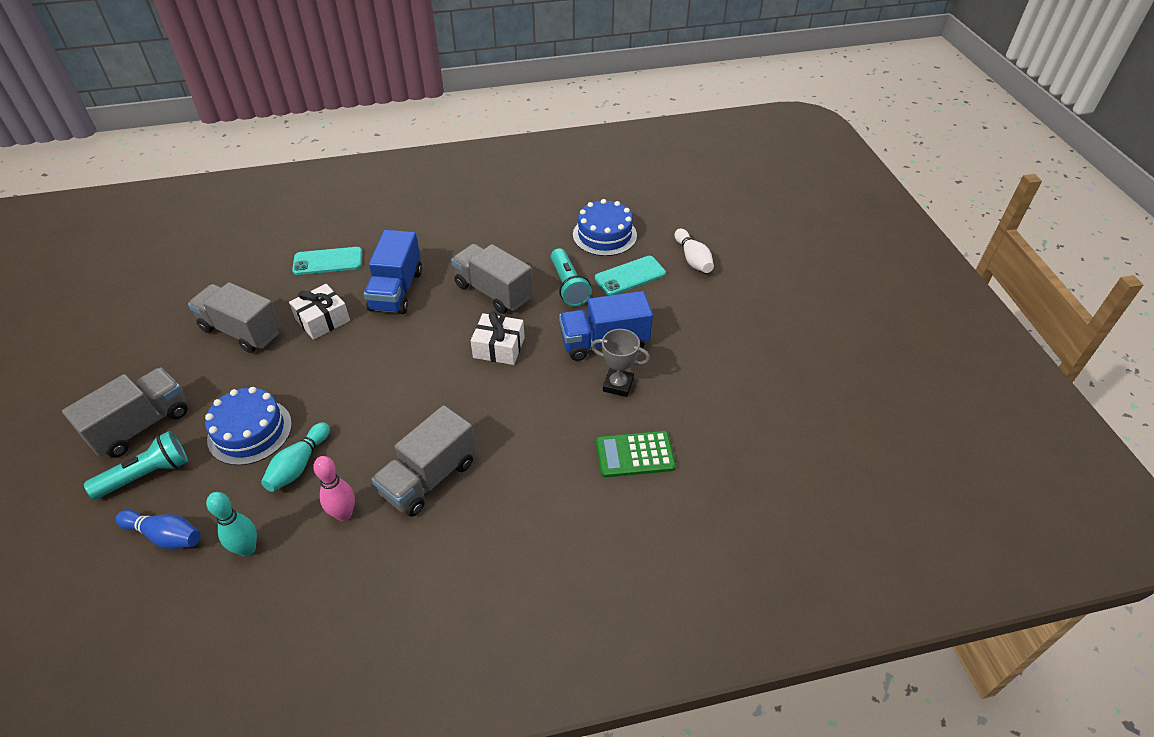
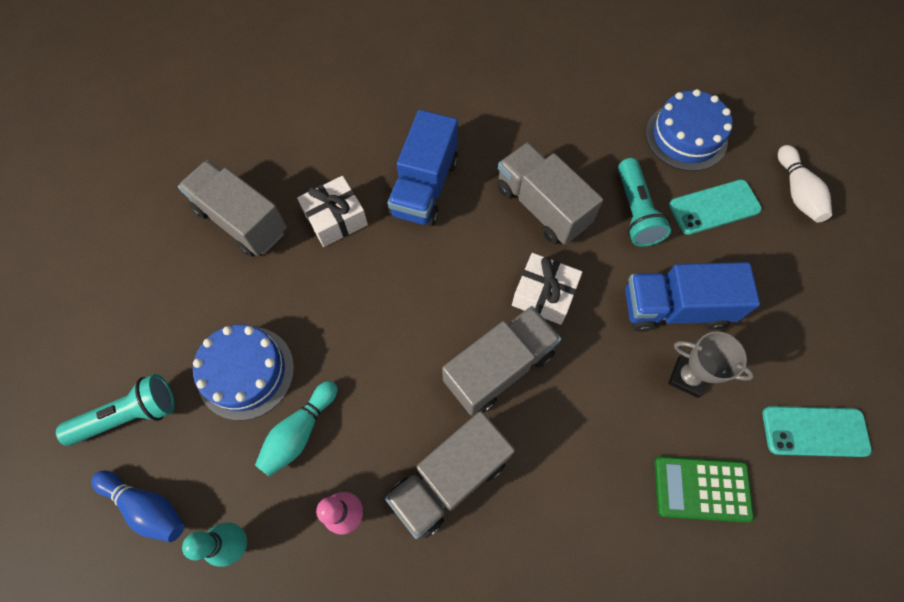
camera: 10 degrees right, 20 degrees up
(141, 426) = (124, 342): grey truck -> grey truck (499, 368)
(328, 261) = (345, 130): turquoise phone -> turquoise phone (815, 431)

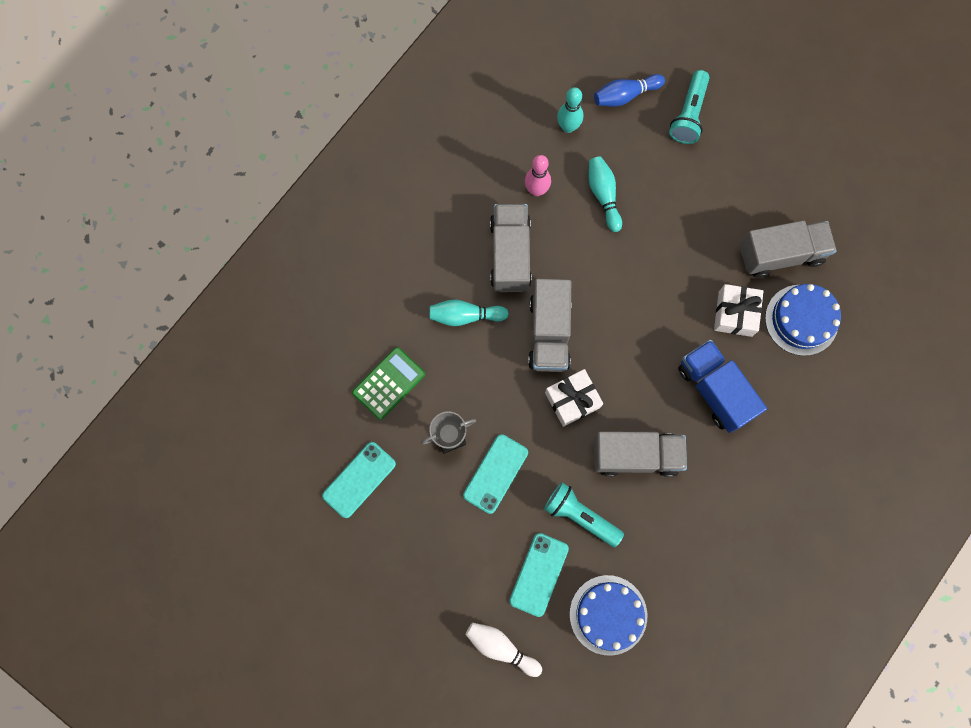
camera: 130 degrees right, 10 degrees up
(246, 372) = (665, 190): blue cake -> blue cake (801, 320)
(558, 469) = (465, 316): none -> turquoise bowling pin
(675, 308) = (495, 473): blue truck -> turquoise phone

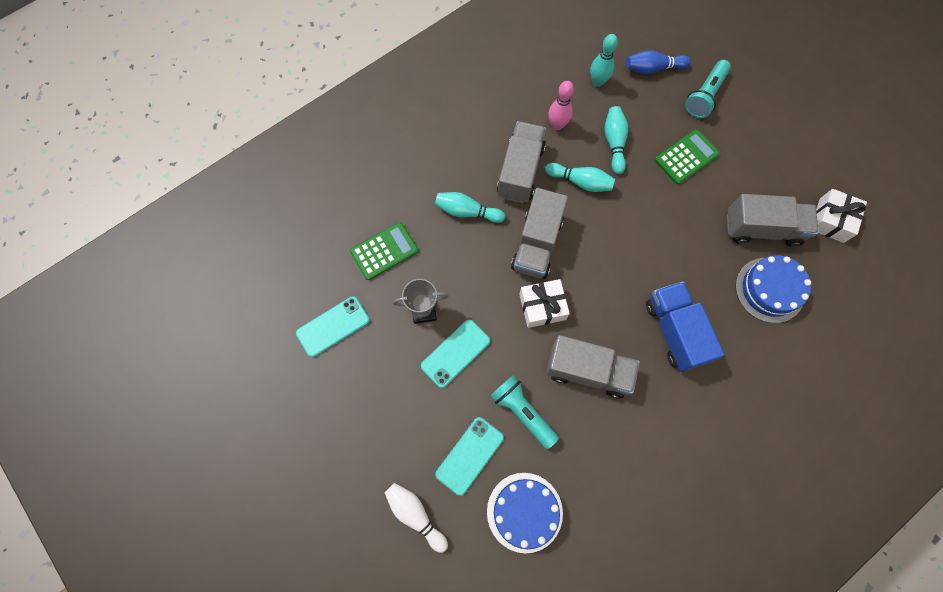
camera: 15 degrees right, 5 degrees down
(578, 250) = (580, 182): none -> turquoise bowling pin
(684, 192) = (686, 157): none -> green calculator
(735, 313) = (709, 269): white gift -> white gift (831, 220)

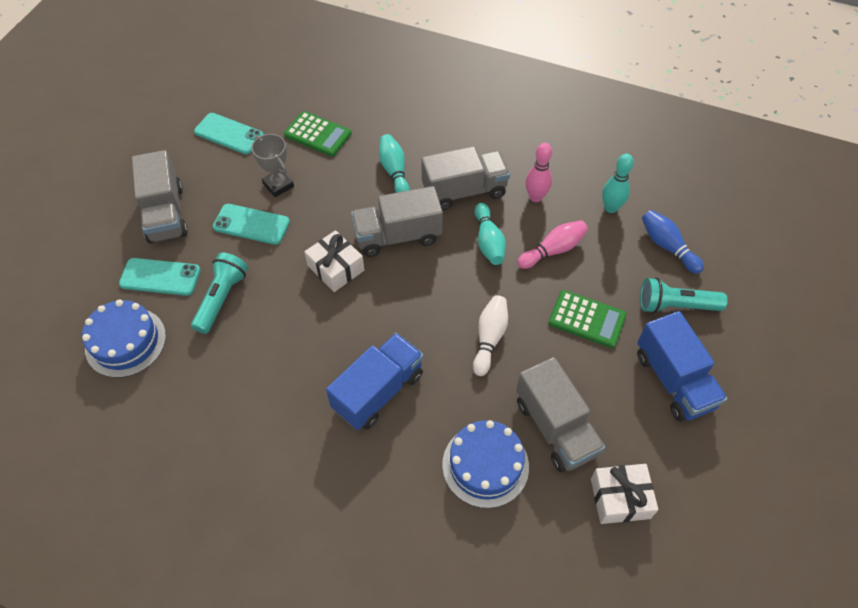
camera: 60 degrees right, 15 degrees down
(415, 514) = (89, 262): white bowling pin -> white bowling pin (489, 338)
(587, 371) = (291, 333): grey truck -> grey truck (166, 214)
(614, 143) = (553, 250): turquoise bowling pin -> pink bowling pin
(762, 135) = (673, 380): none -> blue truck

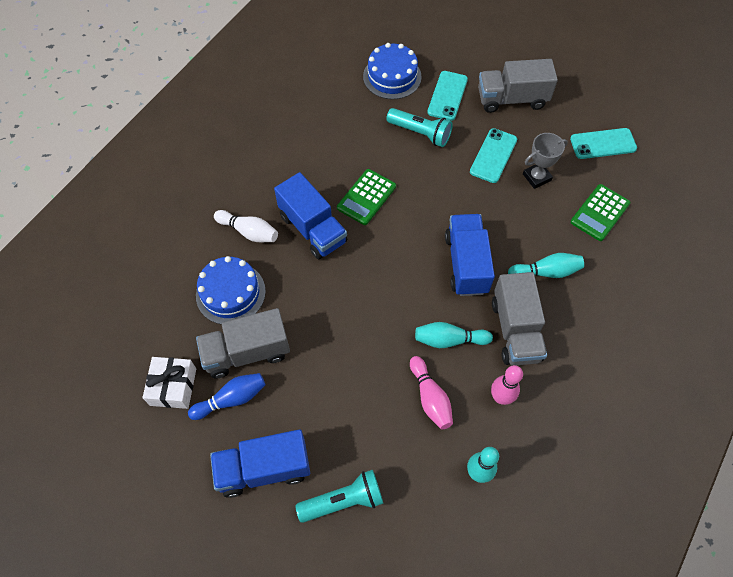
camera: 100 degrees right, 5 degrees up
(229, 134) = (603, 144): turquoise phone -> turquoise phone turned 45 degrees clockwise
(336, 268) = (437, 212): white gift -> none
(398, 236) = (466, 264): grey truck -> blue truck
(489, 338) = (343, 319): white bowling pin -> white bowling pin (249, 232)
(587, 319) = (345, 408): green calculator -> green calculator (366, 197)
(667, 246) = (418, 518): blue bowling pin -> blue bowling pin (231, 399)
(675, 306) = (343, 500): turquoise flashlight -> turquoise flashlight turned 60 degrees clockwise

